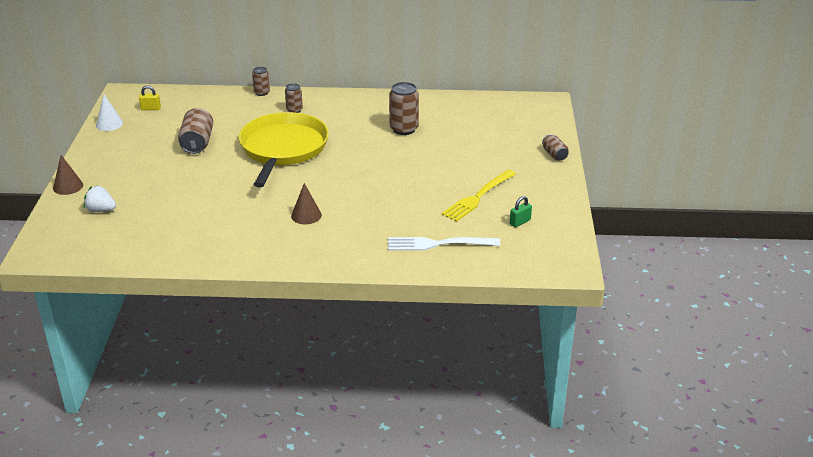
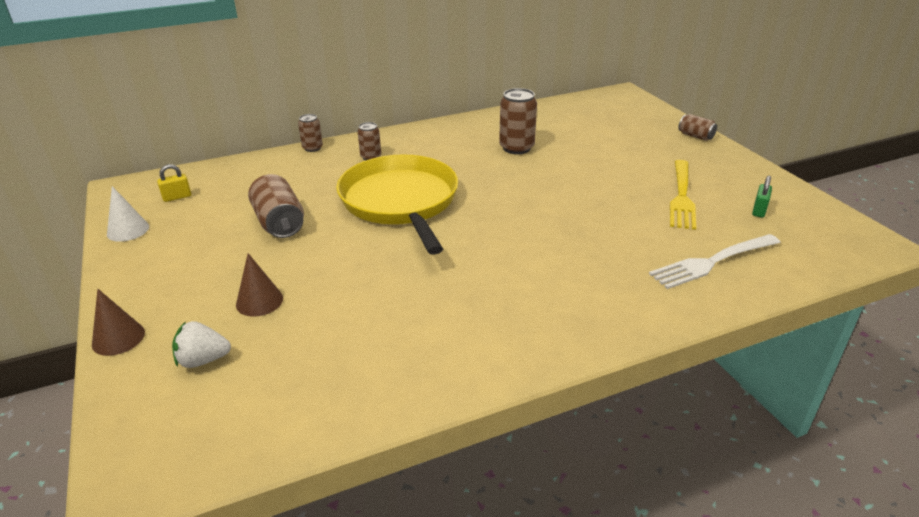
camera: 25 degrees left, 0 degrees up
(306, 215) = (516, 275): brown cone -> brown cone (259, 301)

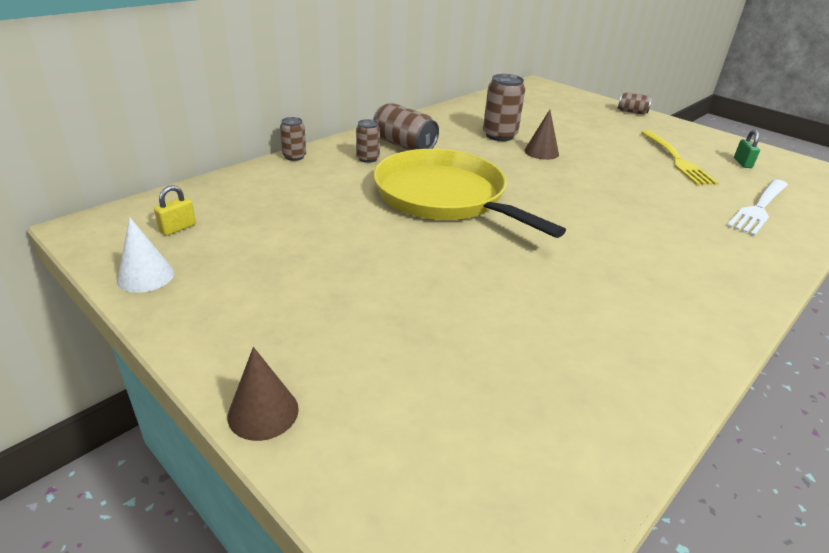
camera: 25 degrees left, 0 degrees up
(203, 360) = (404, 410): white strawberry -> none
(259, 301) = (401, 325): brown cone -> brown cone (541, 152)
(279, 223) = (336, 237): brown can -> brown can (404, 145)

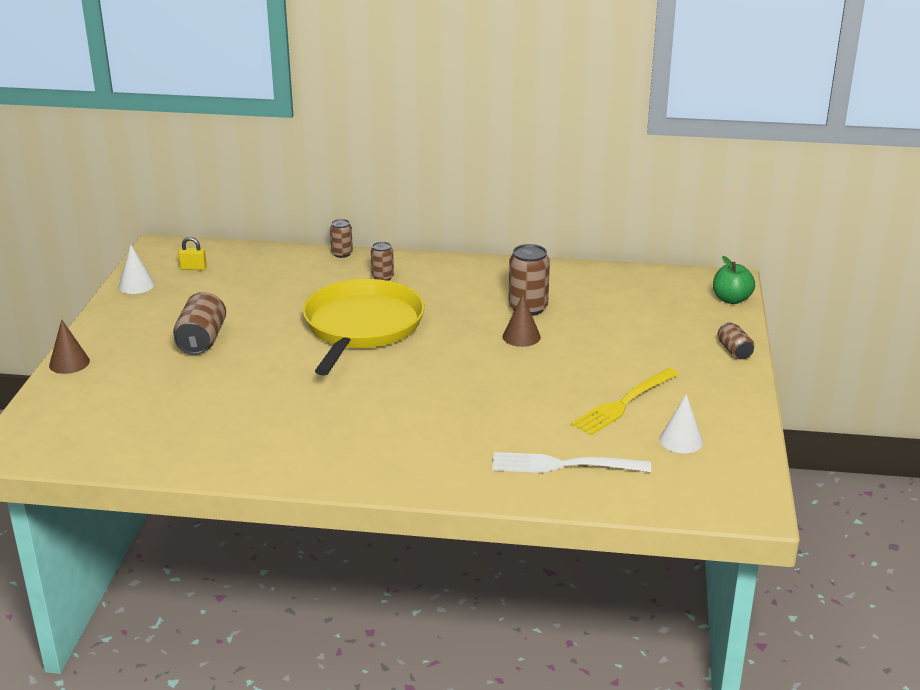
camera: 55 degrees right, 5 degrees down
(404, 145) = (431, 280): brown can -> brown can (202, 340)
(563, 91) = (731, 299): none -> green apple
(742, 163) = (681, 440): green padlock -> white cone

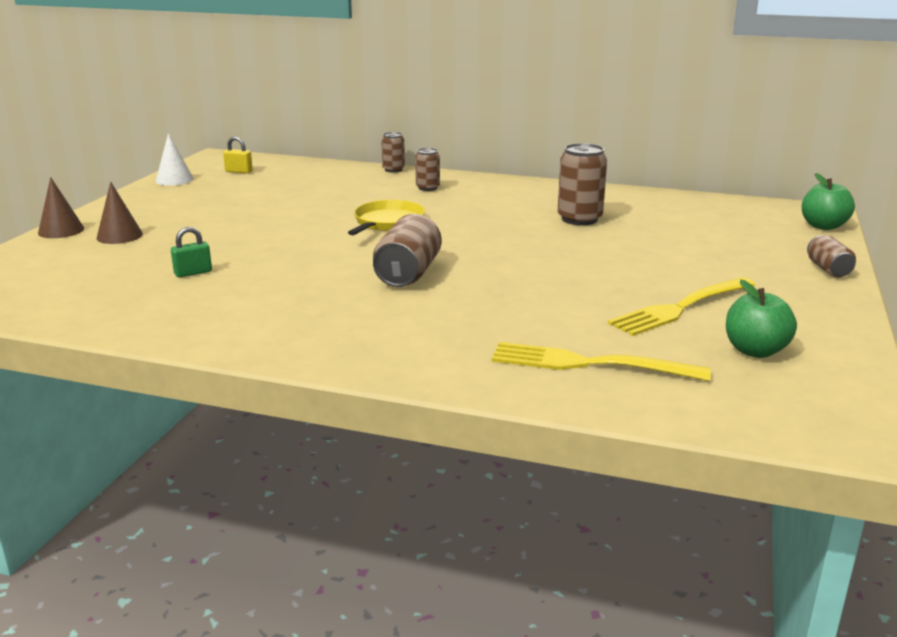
camera: 10 degrees right, 5 degrees down
(202, 340) = (210, 222): brown can -> brown can (408, 274)
(218, 403) = (193, 273): none -> green padlock
(362, 327) = (387, 222): yellow pan -> yellow pan, size x0.52
(521, 336) = (565, 241): brown cone -> brown cone (119, 236)
(564, 465) = (589, 364): white fork -> yellow fork
(681, 440) = (755, 351): white cone -> green apple

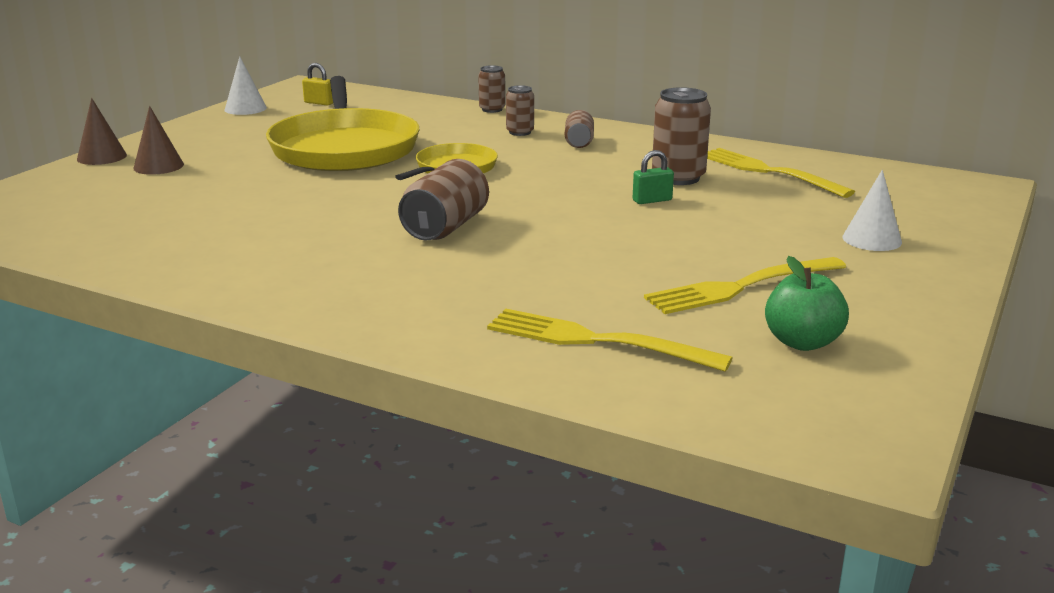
camera: 10 degrees right, 0 degrees up
(193, 273) = (215, 210): green padlock -> green padlock (652, 200)
(282, 210) = (344, 148): none -> yellow pan
(649, 210) = (768, 172): none -> yellow fork
(760, 260) = (872, 239): none -> white cone
(823, 226) = (977, 204): green apple -> none
(828, 270) = (951, 256): brown can -> brown can (579, 142)

